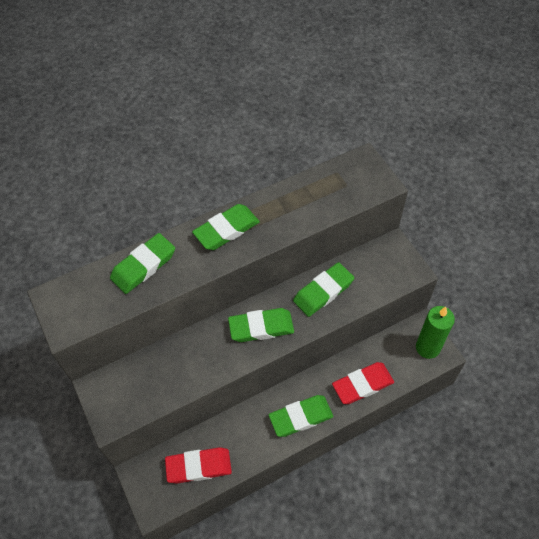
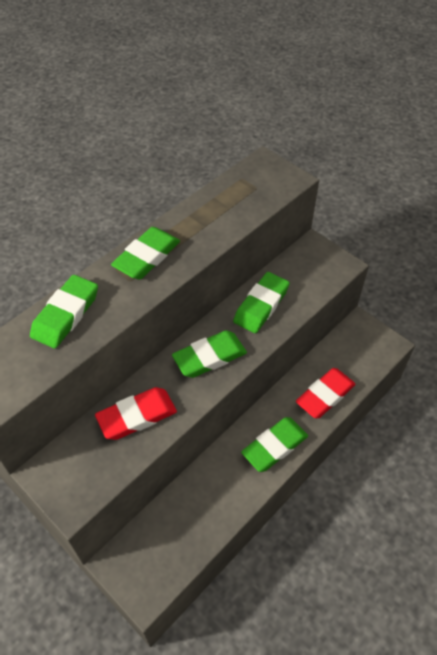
camera: 20 degrees left, 5 degrees down
(199, 466) = (183, 532): red eraser -> red eraser (137, 416)
(427, 347) = (374, 342): green candle -> none

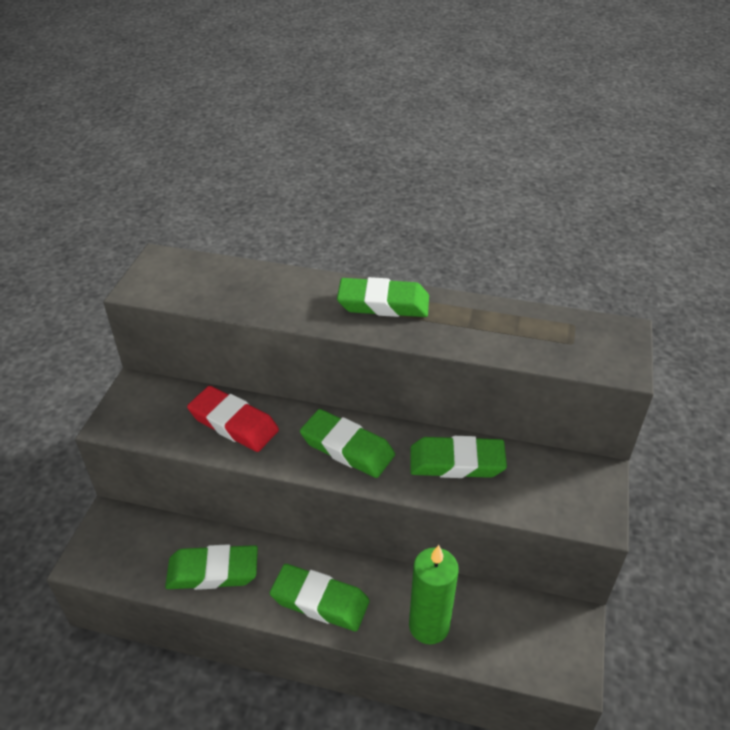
camera: 60 degrees right, 10 degrees down
(65, 314) = (266, 284): green eraser -> green eraser (213, 571)
(325, 395) = (429, 626): red eraser -> green candle

